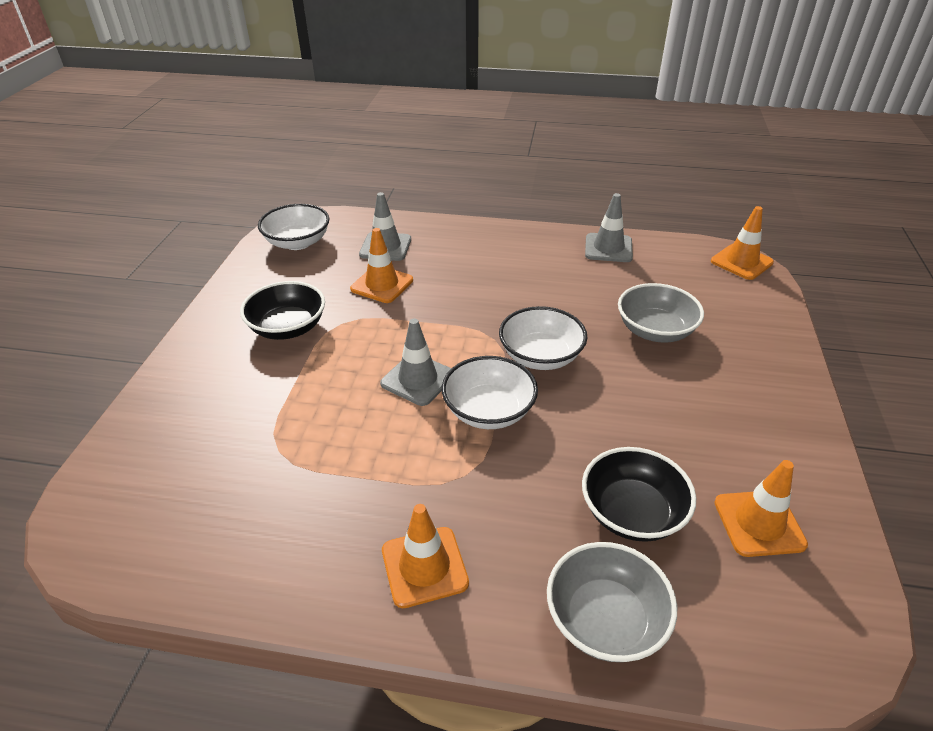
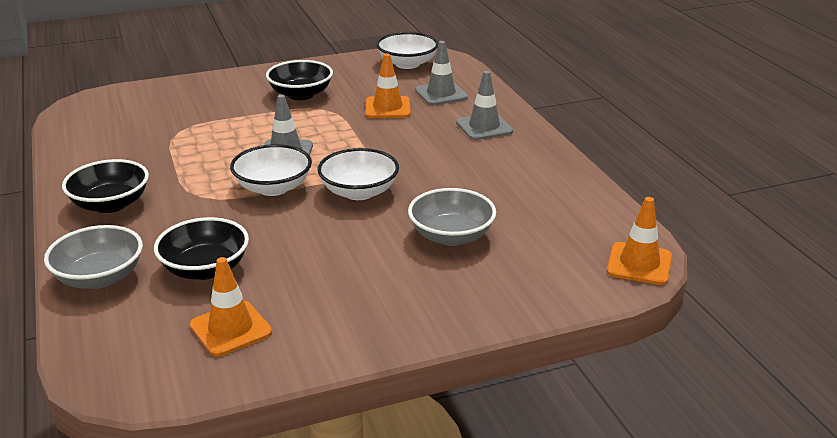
camera: 60 degrees right, 10 degrees down
(424, 566) = (110, 204): orange traffic cone -> black bowl
(608, 248) = (567, 186): grey traffic cone -> grey traffic cone (484, 127)

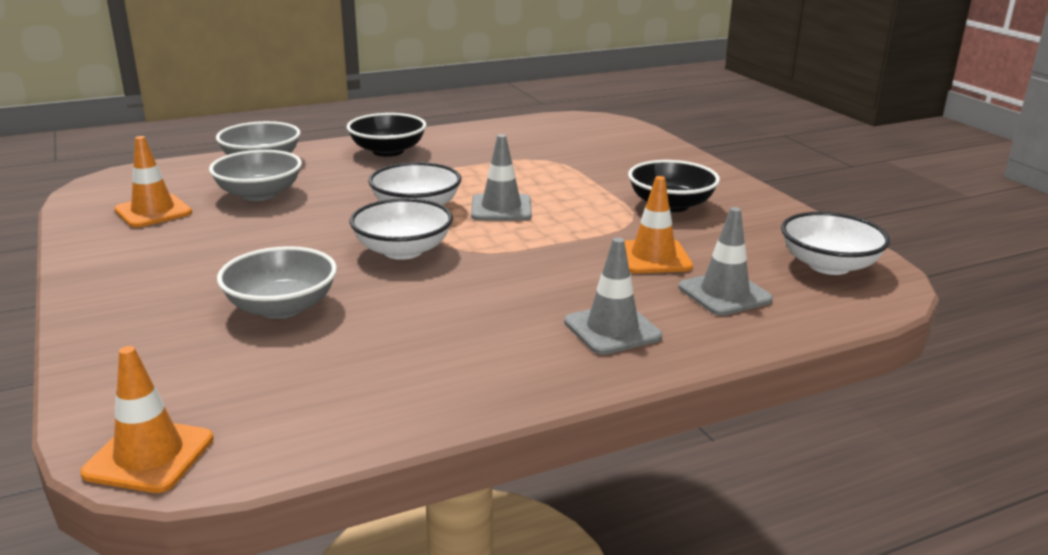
camera: 85 degrees right, 5 degrees down
(205, 269) = (259, 194): black bowl -> grey bowl

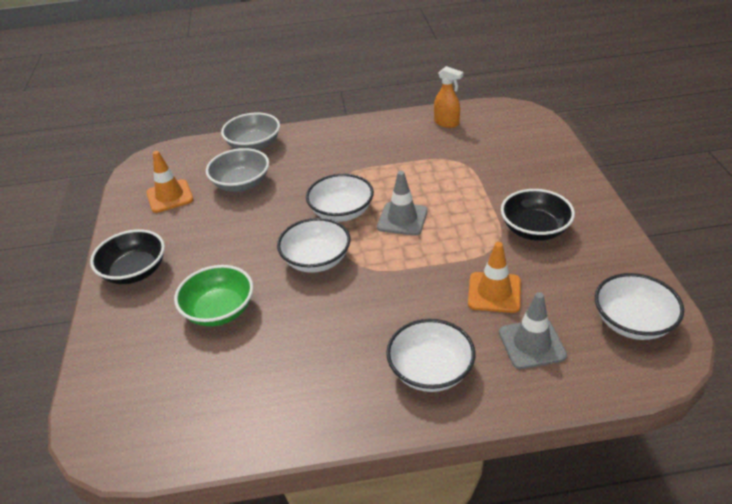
camera: 20 degrees right, 15 degrees up
(149, 456) = (104, 440): orange traffic cone -> none
(281, 307) = (219, 310): grey bowl -> green bowl
(388, 151) = (344, 140): black bowl -> black bowl (135, 271)
(514, 132) = (447, 123): none -> orange spray bottle
(612, 329) = (430, 371): grey traffic cone -> white bowl

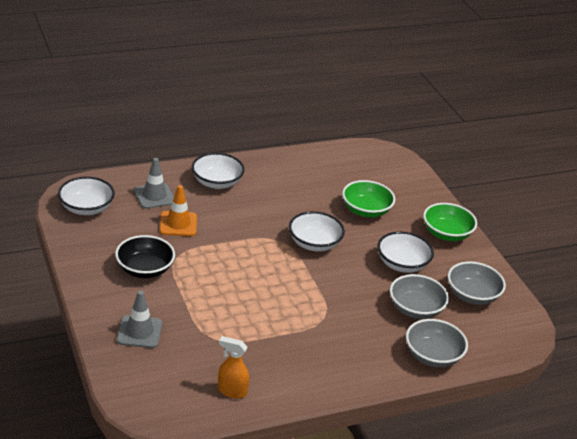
camera: 160 degrees right, 5 degrees down
(135, 271) = (446, 234): black bowl -> green bowl
(170, 196) = (472, 295): orange traffic cone -> grey bowl
(341, 212) = (310, 282): white bowl -> white bowl (402, 264)
(402, 219) = (256, 277): grey traffic cone -> grey traffic cone (139, 332)

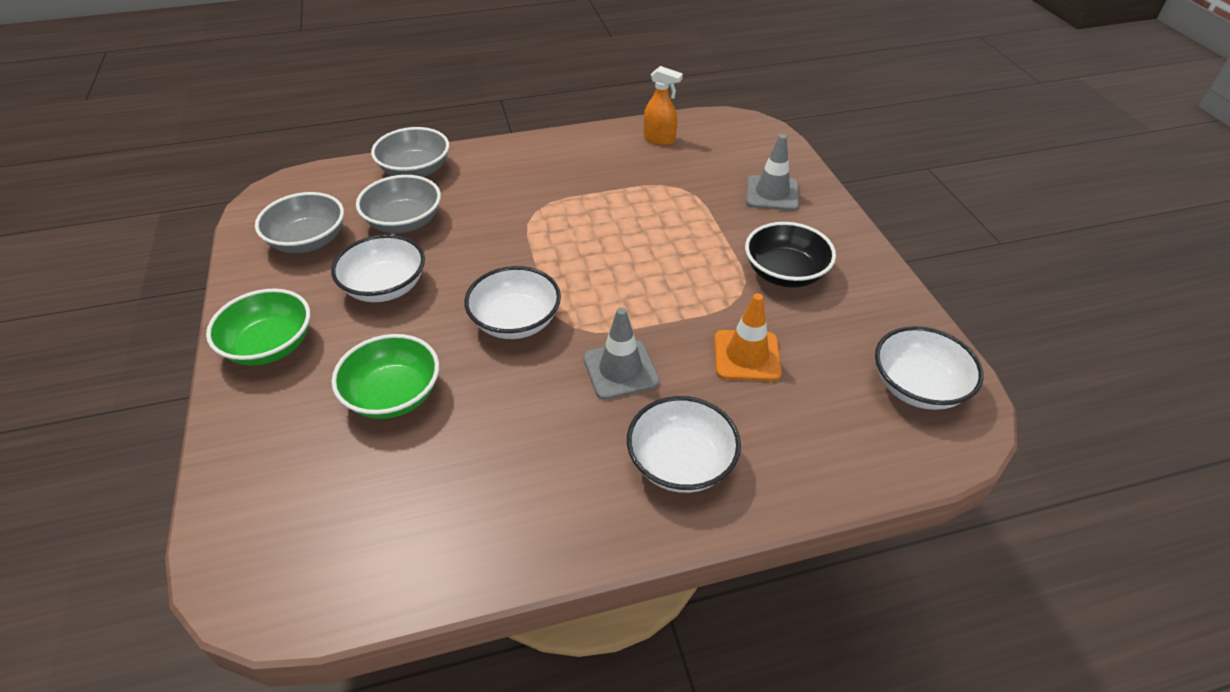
camera: 170 degrees left, 10 degrees up
(154, 196) = (801, 420): grey traffic cone -> grey traffic cone (620, 370)

